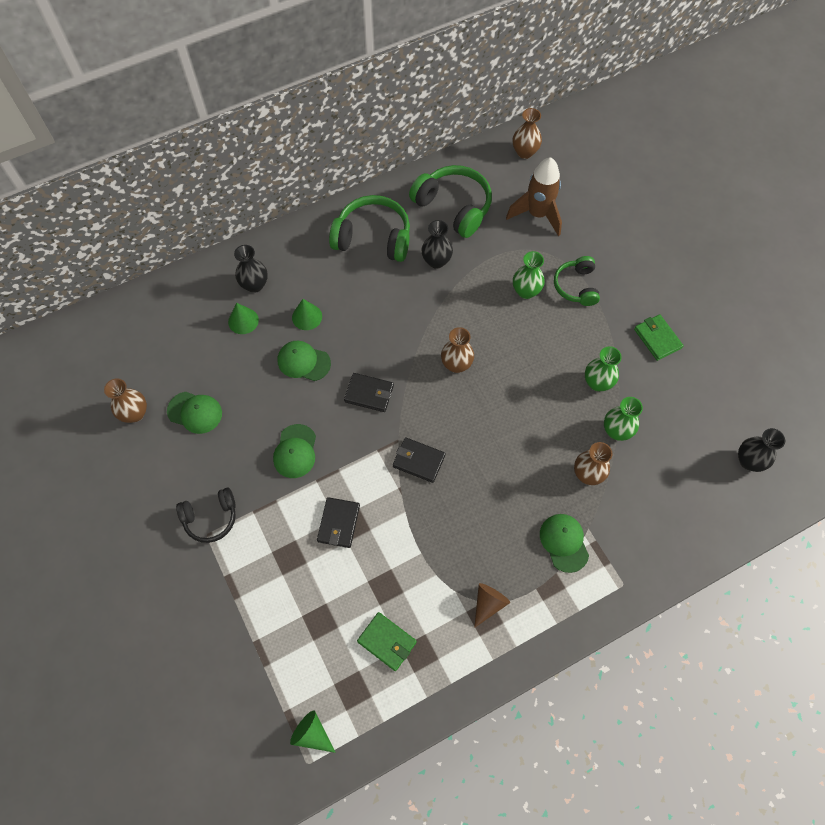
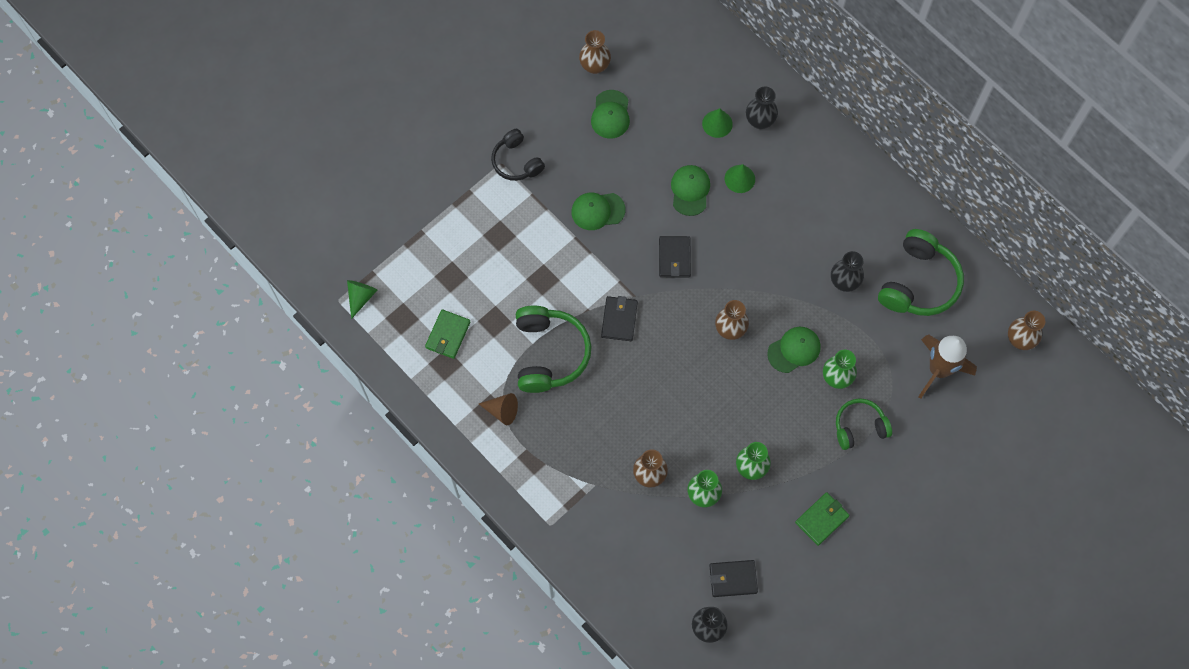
camera: 75 degrees right, 5 degrees up
(339, 523) = (540, 267): black wallet -> black wallet (733, 579)
(373, 238) = (852, 214): green headphones -> green headphones (549, 353)
(564, 542) = (575, 465): green cap -> green cap (794, 350)

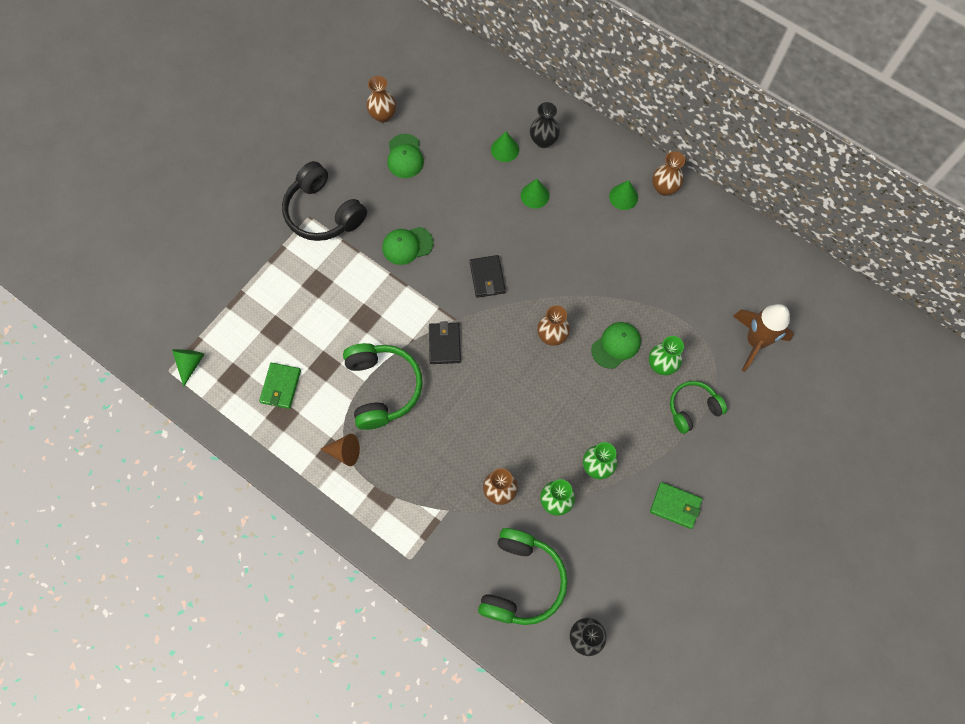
camera: 10 degrees left, 0 degrees up
(516, 161) = (323, 212): black headphones -> black headphones, size x1.61
(690, 190) = (490, 213): green cap -> none
(733, 579) = (600, 582): black wallet -> none
(821, 519) = (675, 505): green wallet -> green wallet turned 75 degrees clockwise
(833, 195) = (623, 197): none -> green cone
(844, 282) = (650, 274): black vase -> none
(918, 282) = (719, 263): green headphones -> green headphones (521, 581)
(1020, 339) = (823, 301): brown vase -> brown vase (664, 188)

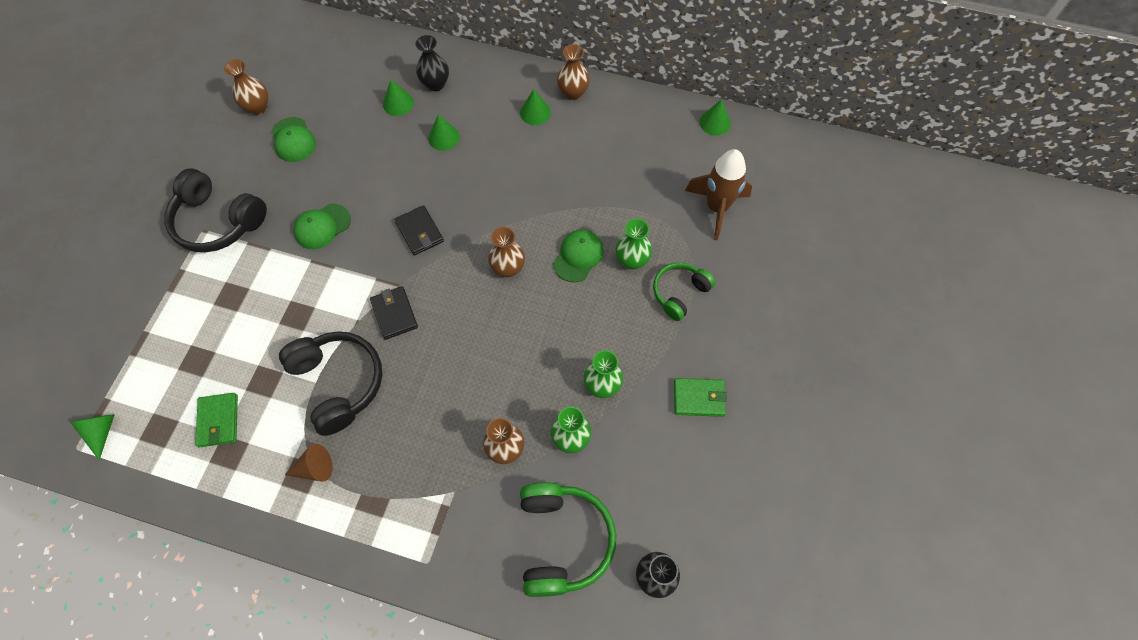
camera: 20 degrees left, 5 degrees down
(382, 388) = (338, 383): green headphones -> black headphones
(785, 259) = (715, 122): none -> green cone

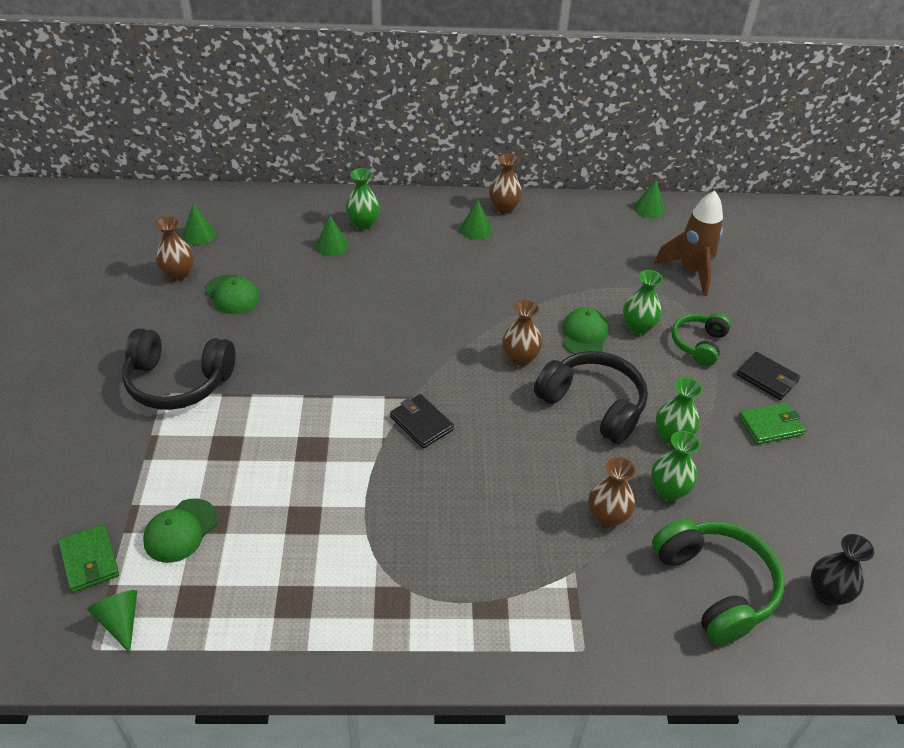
camera: 20 degrees left, 20 degrees down
(218, 421) = (266, 572): green wallet -> green wallet (90, 560)
(314, 468) = (405, 590): brown cone -> none
(322, 226) = (301, 363): green cap -> green cap (180, 530)
(338, 383) = (391, 501): black headphones -> black headphones (593, 405)
(419, 232) = (411, 346): black wallet -> black wallet (767, 378)
(435, 84) = (363, 224): black vase -> green vase
(443, 137) = (394, 264): green cone -> green cone (199, 234)

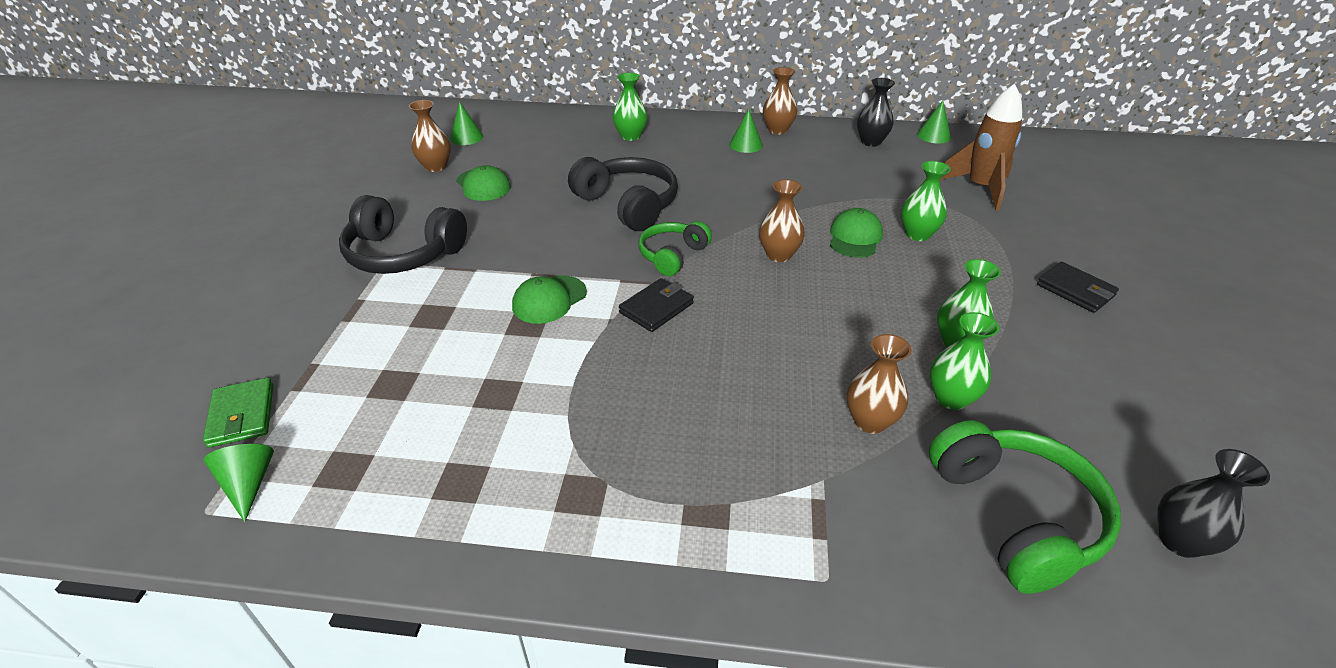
camera: 10 degrees right, 5 degrees down
(180, 530) = (354, 393): green cap -> green cap (549, 300)
(332, 245) = (595, 151): green cone -> none
(421, 423) = (656, 308): black wallet -> black wallet turned 75 degrees clockwise
(592, 219) = (871, 142): none -> black vase
(593, 405) = (860, 303): black headphones -> black headphones (628, 205)
(698, 344) = (990, 253): green headphones -> green headphones (672, 255)
(770, 425) = (1082, 338): green wallet -> none

